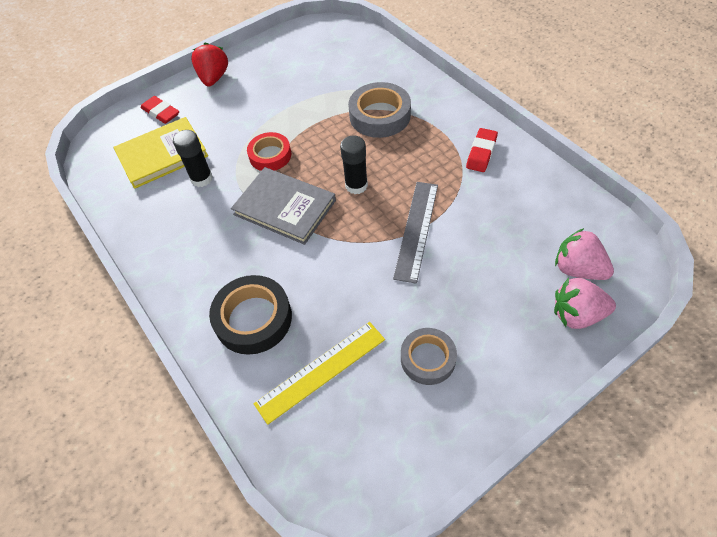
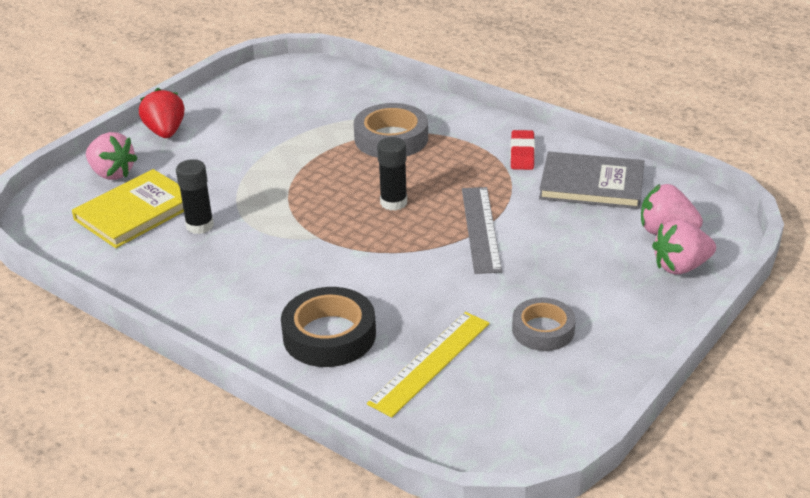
camera: 20 degrees left, 20 degrees down
(161, 112) = (112, 173): red eraser -> pink strawberry
(270, 155) = (276, 192): red tape -> none
(284, 207) = (317, 235): grey book -> grey book (591, 184)

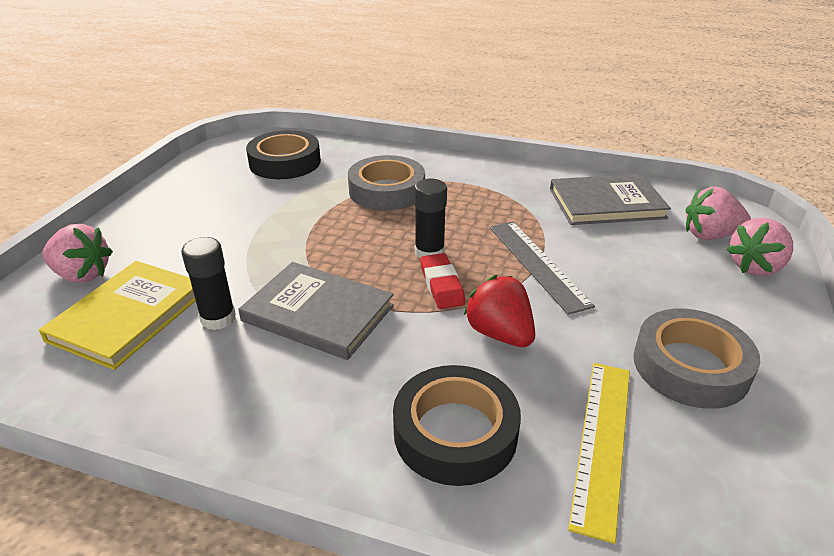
camera: 20 degrees left, 0 degrees up
(165, 132) = (135, 219): red strawberry -> red strawberry (500, 334)
(275, 235) = (318, 313): none -> grey book
(314, 95) = (285, 162): none -> black tape
(522, 154) = (521, 186): red eraser -> red eraser (442, 285)
(543, 330) = (690, 366): grey tape -> grey tape, size x1.50

